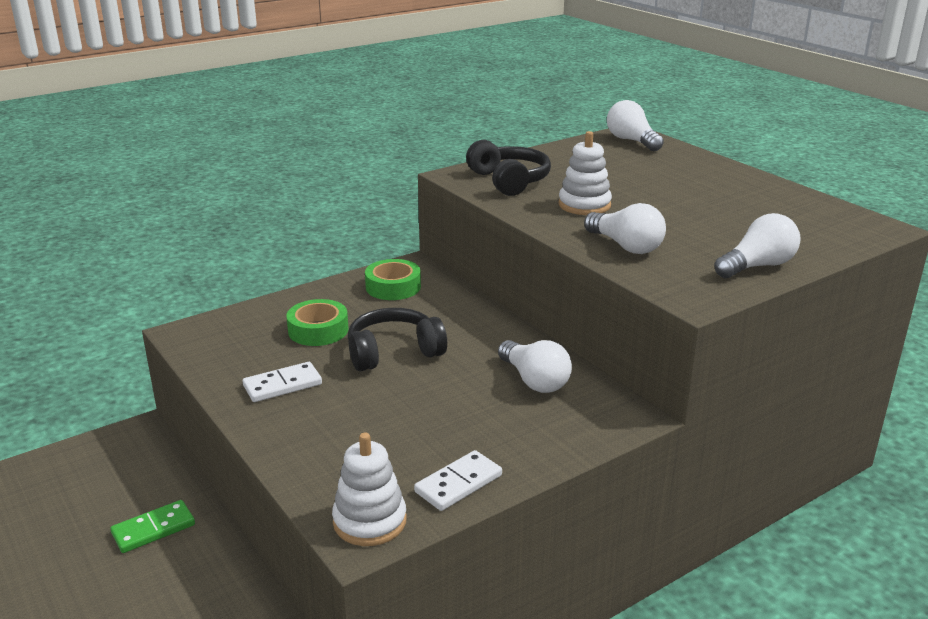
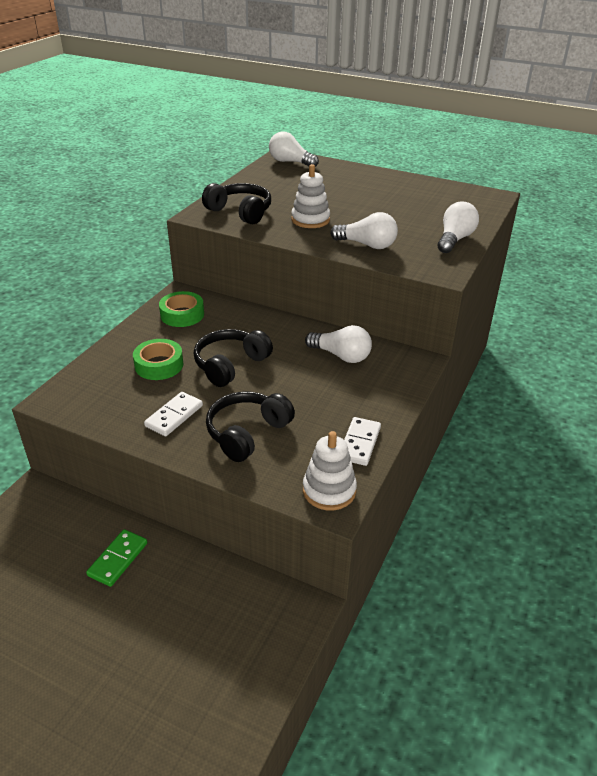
camera: 30 degrees left, 10 degrees up
(340, 428) = (247, 433): none -> black headphones

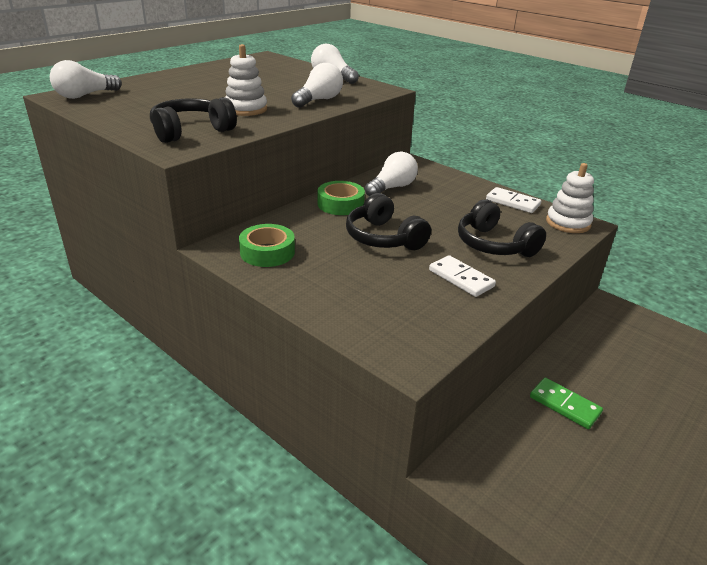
camera: 75 degrees left, 5 degrees down
(159, 365) = (365, 278): green tape -> green tape (340, 204)

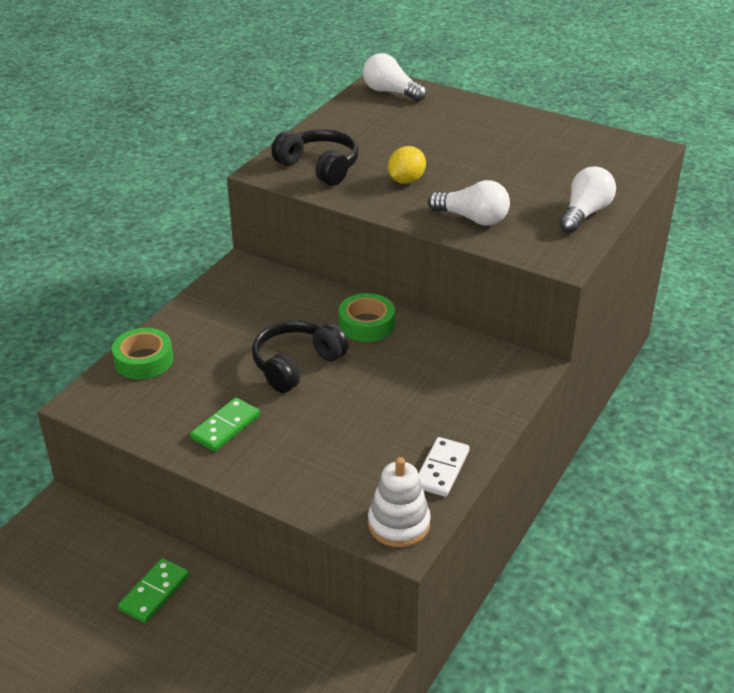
camera: 80 degrees right, 5 degrees up
(246, 109) = (406, 180): white stacking toy -> yellow lemon
(267, 252) = (242, 296): green tape -> green tape (144, 360)
(392, 188) = (433, 357): white light bulb -> none
(461, 278) = (225, 427): white domino -> green domino
(494, 245) = (310, 451): black headphones -> none

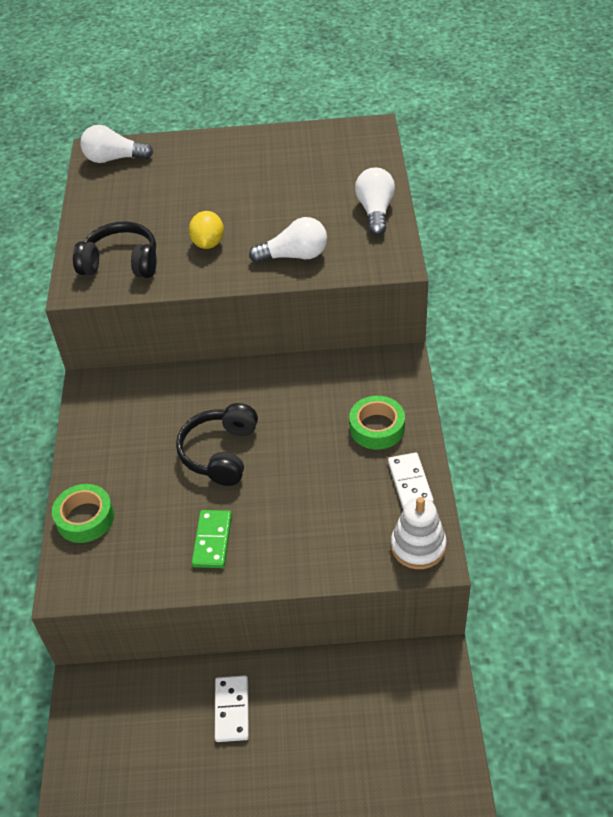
camera: 30 degrees left, 10 degrees up
(154, 593) = (232, 710): green domino -> white domino
(366, 324) = (245, 386): green tape -> green tape (377, 428)

